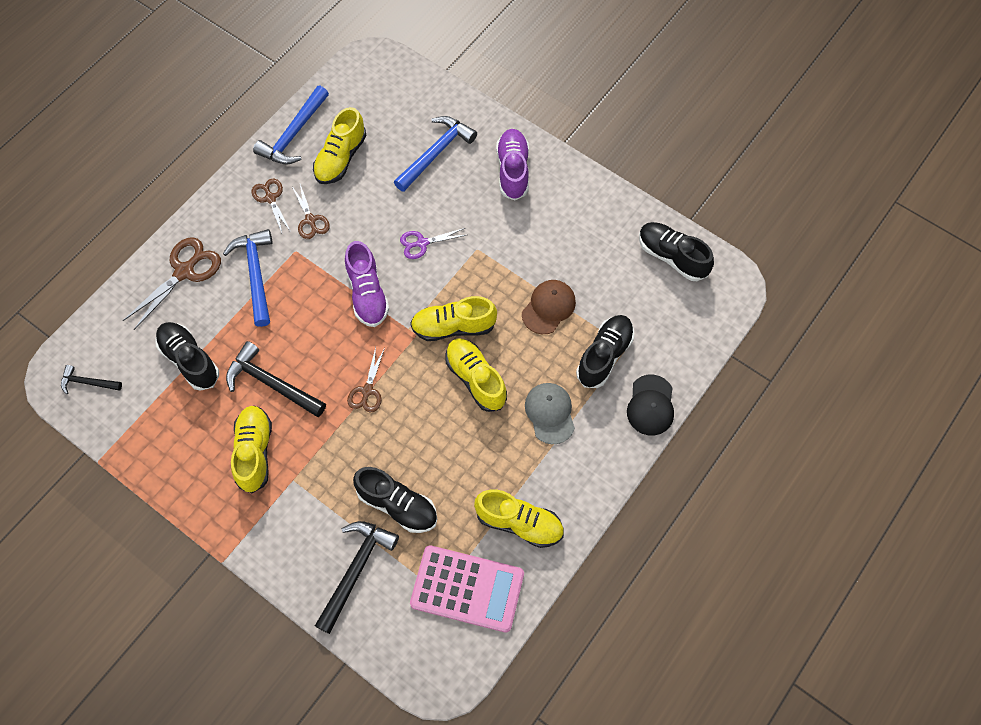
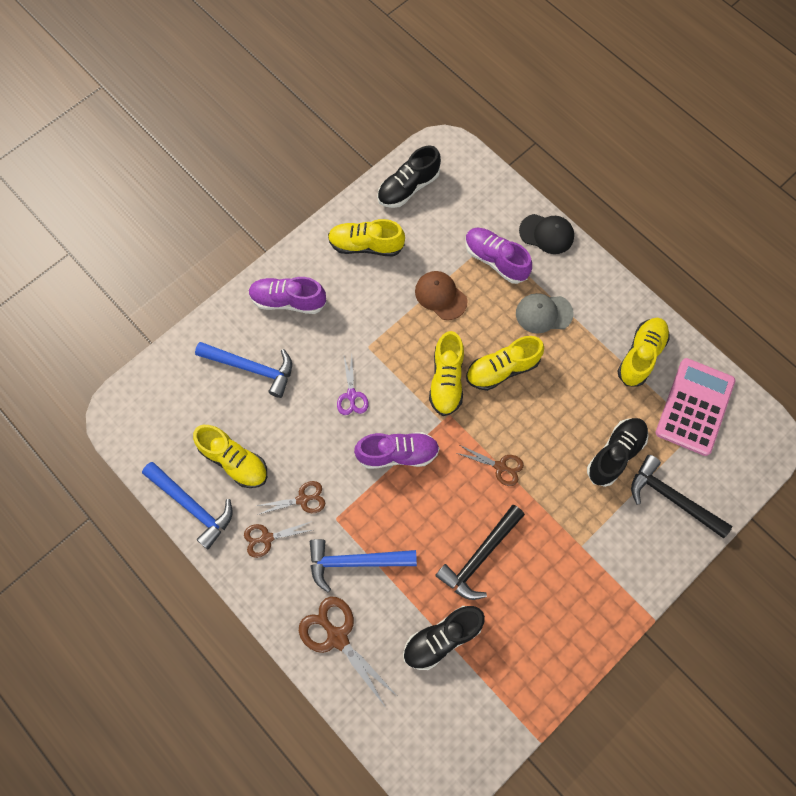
camera: 80 degrees left, 5 degrees up
(88, 382) = (451, 750): black hammer -> none
(254, 452) = (549, 580): yellow shoe -> yellow shoe (366, 245)
(435, 153) = (251, 368): blue hammer -> blue hammer turned 150 degrees clockwise
(604, 356) = (495, 260): black shoe -> purple shoe

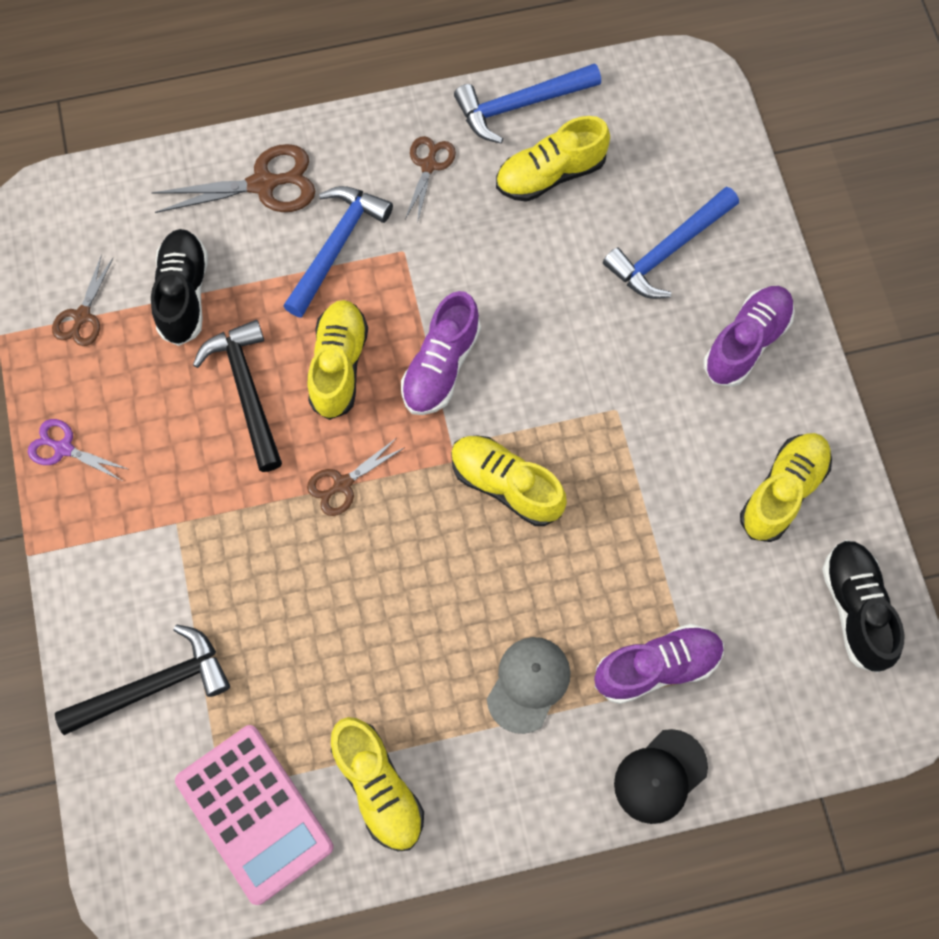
camera: 120 degrees right, 0 degrees up
(302, 499) = (451, 226): brown scissors -> brown scissors (82, 316)
(351, 395) = (556, 352): purple scissors -> purple scissors (64, 448)
(440, 296) = (640, 551): brown cap -> none
(502, 369) = (477, 570): yellow shoe -> yellow shoe (339, 365)
(615, 454) = (262, 648): black shoe -> none

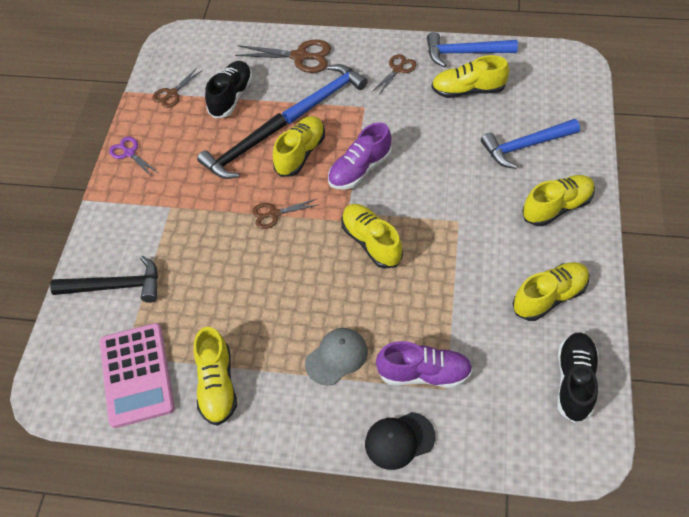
camera: 25 degrees right, 15 degrees down
(247, 391) = (242, 152): black hammer -> black hammer turned 135 degrees counterclockwise
(746, 342) = (557, 207): purple shoe -> yellow shoe

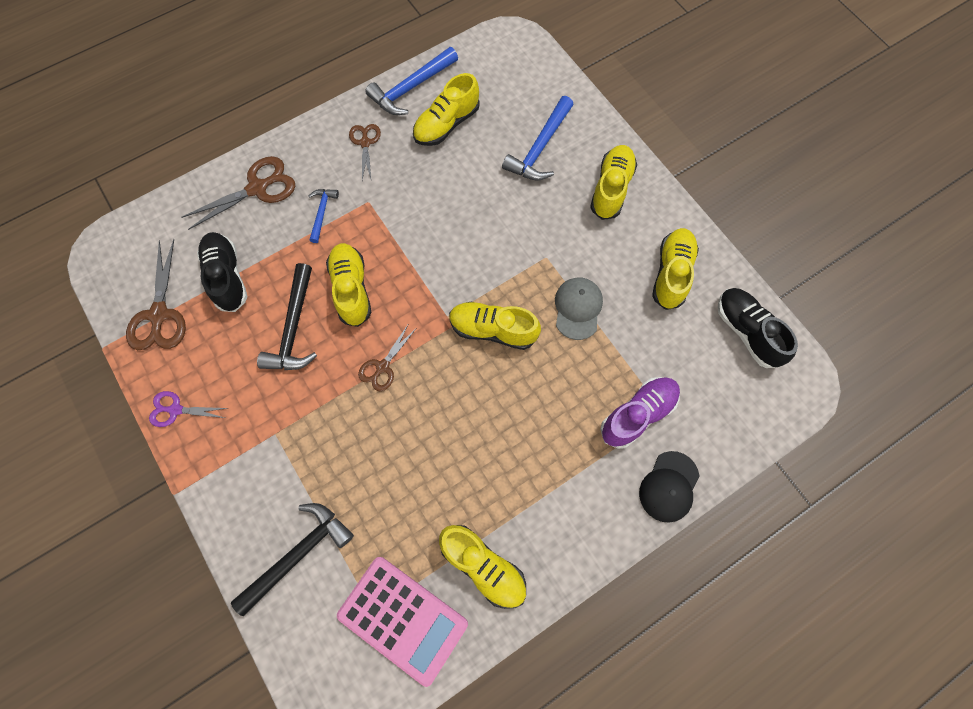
camera: 45 degrees left, 15 degrees up
(172, 93) = (159, 315): brown scissors -> brown scissors, size x1.65
(326, 95) = (322, 213): blue hammer -> blue hammer, size x0.57
(336, 357) = (558, 457): grey cap -> grey cap (578, 308)
(360, 169) = (420, 267): purple shoe -> none

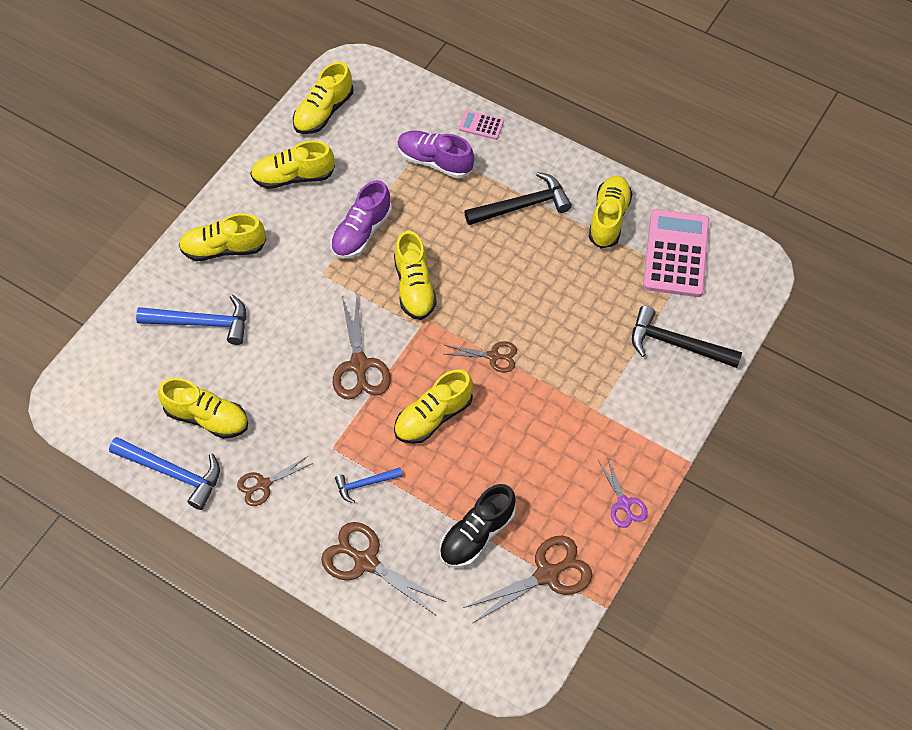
camera: 115 degrees left, 10 degrees down
(294, 327) = (495, 446): black hammer -> black hammer (522, 206)
(434, 251) = (359, 365): none -> brown scissors
(578, 308) = (361, 232): grey cap -> purple shoe
(669, 486) = (481, 125): black cap -> pink calculator
(746, 331) = (323, 112): black shoe -> yellow shoe

